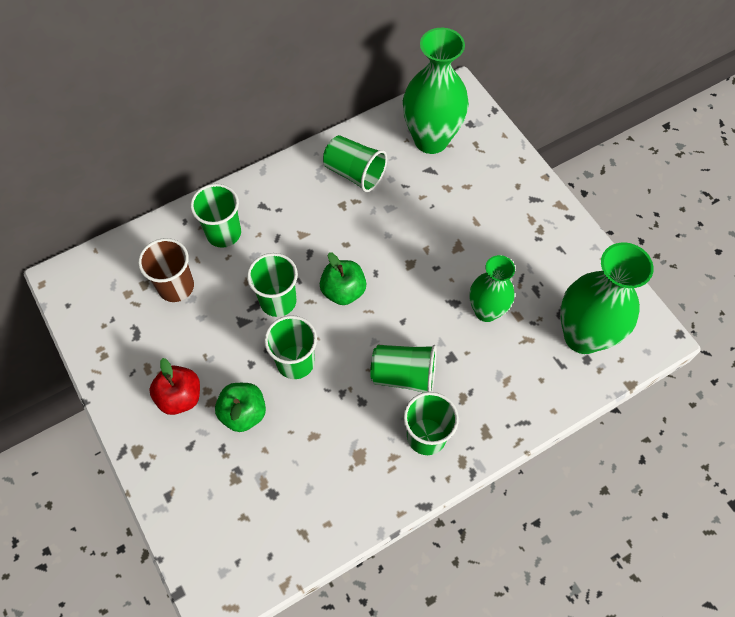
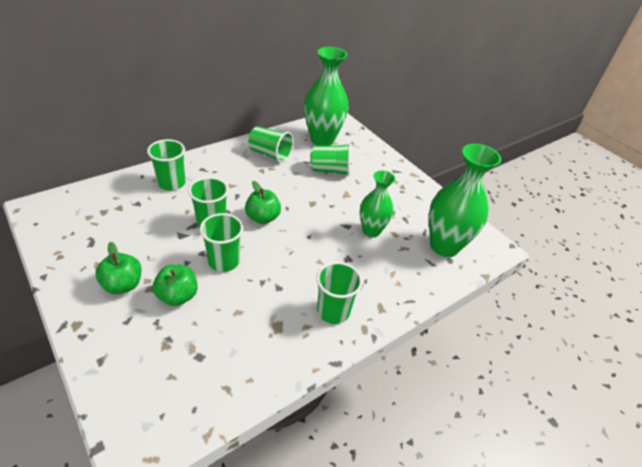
camera: 10 degrees left, 20 degrees down
(176, 286) = (129, 213): brown cup -> none
(180, 397) = (123, 285): red apple -> green apple
(404, 375) = (312, 270): green cup -> green cup (330, 170)

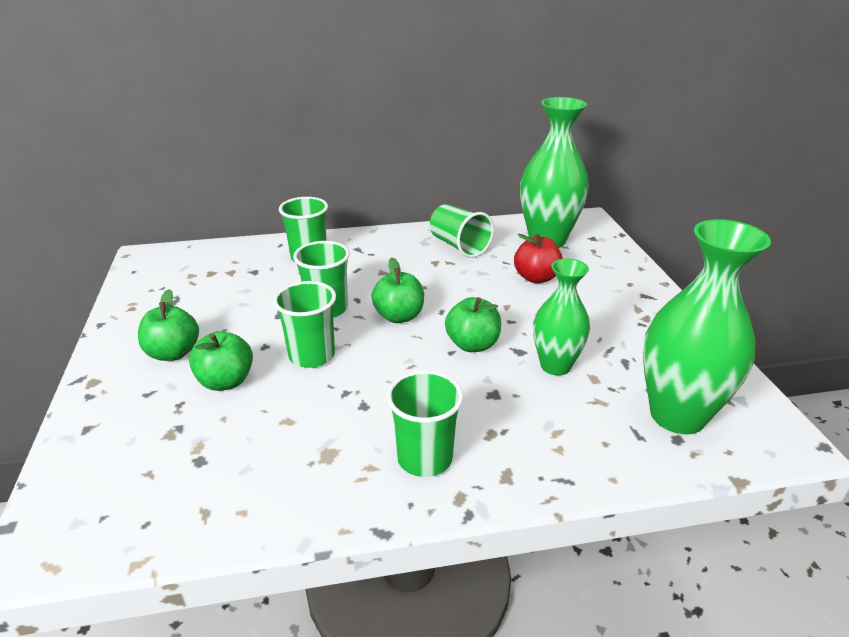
camera: 30 degrees right, 10 degrees down
(318, 228) = (472, 344): none -> green apple
(330, 170) = (536, 278): green cup -> red apple

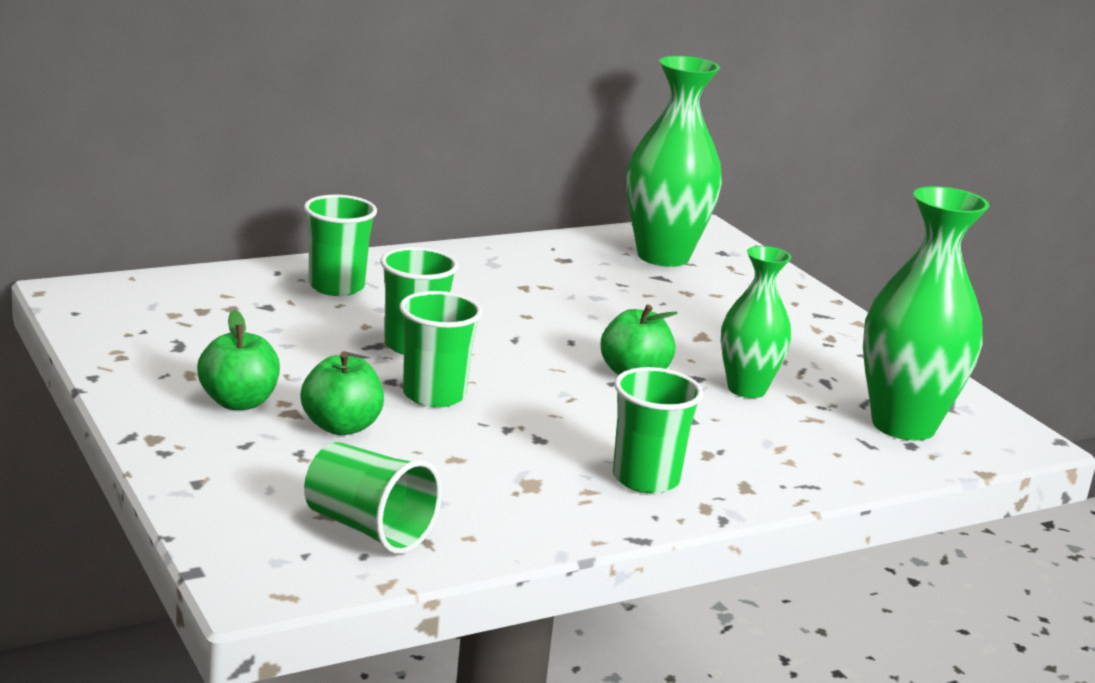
camera: 20 degrees left, 10 degrees down
(399, 316) = (518, 349): green apple -> none
(459, 246) = (545, 267): green cup -> green cup (368, 529)
(536, 278) = (673, 300): red apple -> none

